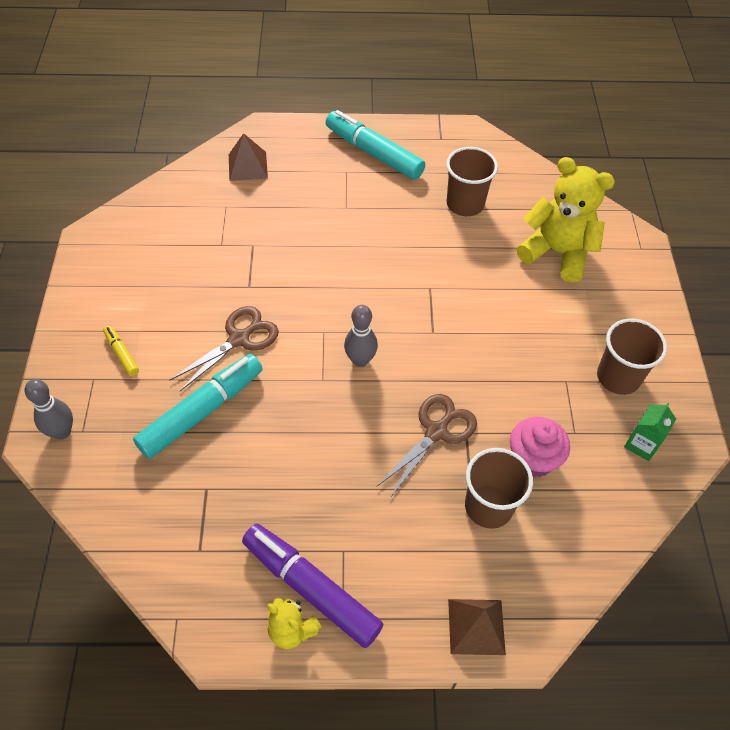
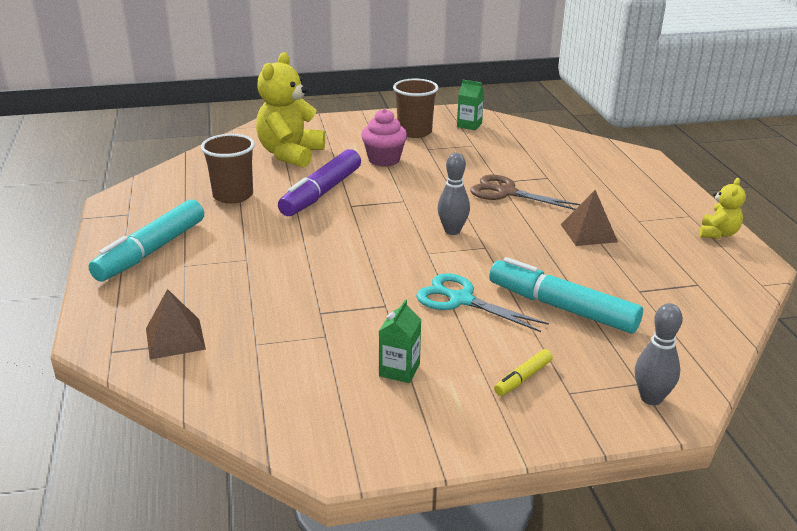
camera: 100 degrees left, 25 degrees down
(163, 281) = (399, 370): none -> green carton
(239, 339) = (461, 300): brown scissors -> turquoise scissors
(311, 588) = (680, 230): purple marker -> purple marker (321, 193)
(476, 626) = (649, 170): brown pyramid -> brown pyramid (588, 233)
(488, 506) = (557, 171): brown cup -> none
(533, 459) = (506, 157): pink cupcake -> pink cupcake (384, 160)

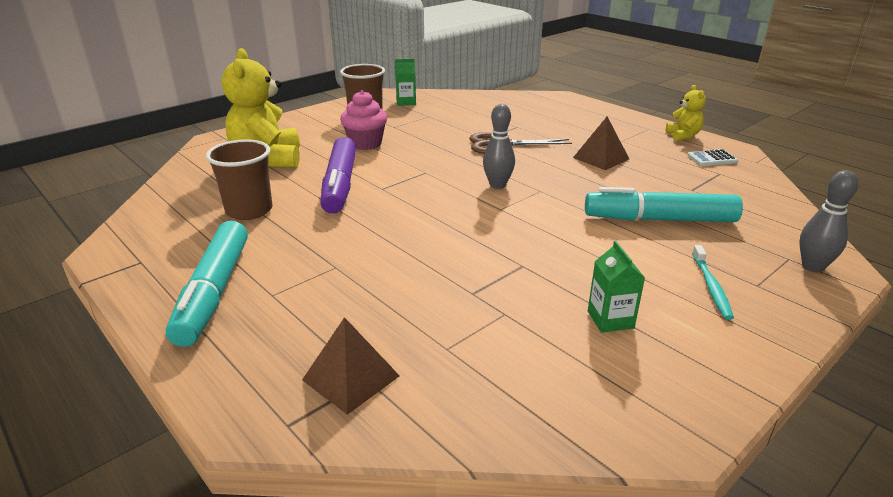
camera: 30 degrees left, 0 degrees up
(461, 300) = (578, 239): turquoise scissors -> none
(522, 378) = (711, 287): yellow marker -> turquoise toothbrush
(713, 267) = (712, 158): none -> white calculator

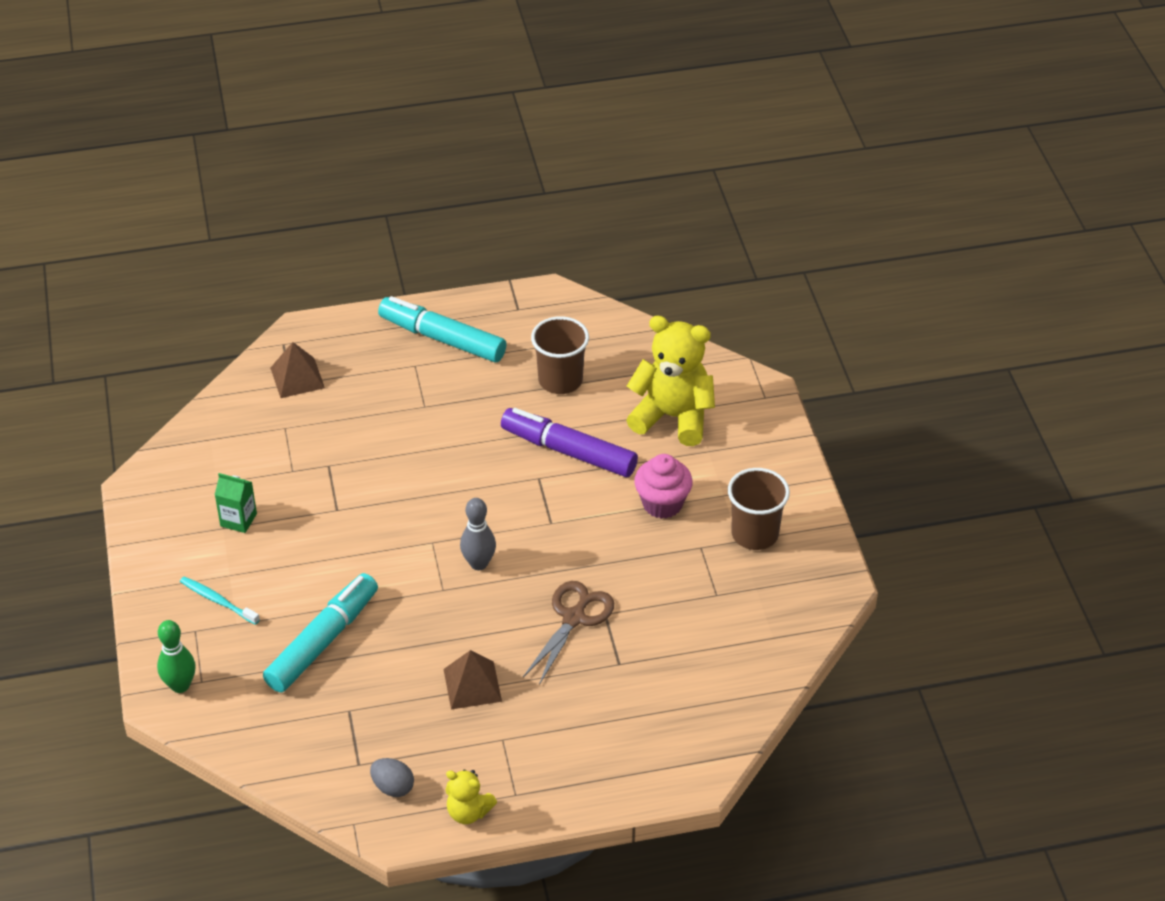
camera: 120 degrees right, 15 degrees up
(406, 102) = (786, 593): green carton -> none
(712, 158) = (393, 787): white calculator -> grey egg
(812, 267) = (180, 685): grey bowling pin -> green bowling pin

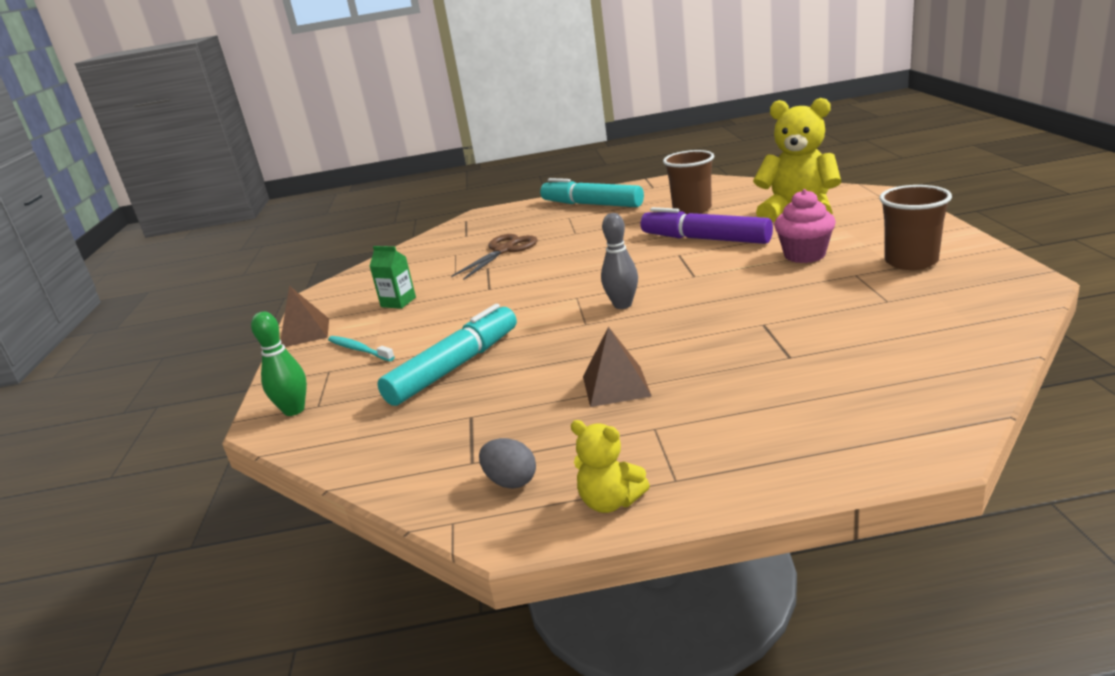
camera: 10 degrees right, 20 degrees down
(297, 377) = (472, 232): brown pyramid -> brown pyramid (305, 333)
(574, 618) = (728, 329): brown scissors -> brown scissors (504, 250)

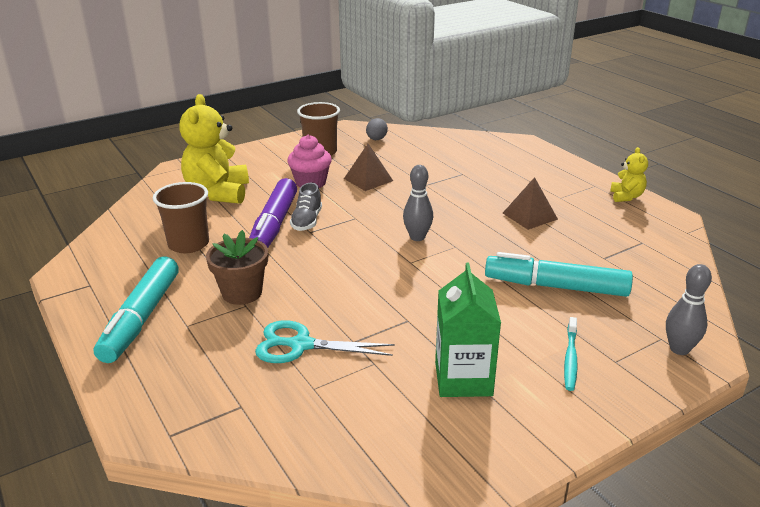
camera: 120 degrees left, 5 degrees up
(294, 410) = (679, 349): green bowling pin -> grey bowling pin
(305, 333) = (569, 428): brown pyramid -> brown pyramid (368, 179)
(398, 302) = (463, 379): green carton -> green carton, size x1.68
(504, 250) = (301, 345): brown scissors -> turquoise scissors
(511, 481) = (642, 225): grey egg -> grey egg (376, 139)
(593, 231) = (242, 293): none -> brown flower pot
(703, 253) = (307, 221): none -> grey shoe

